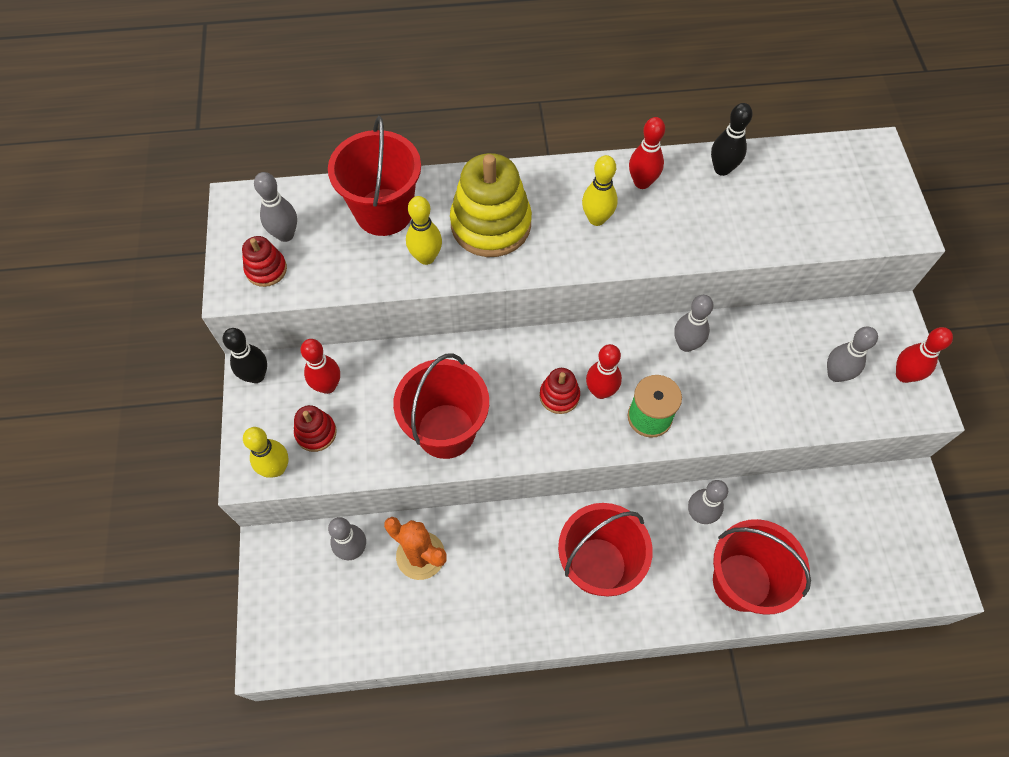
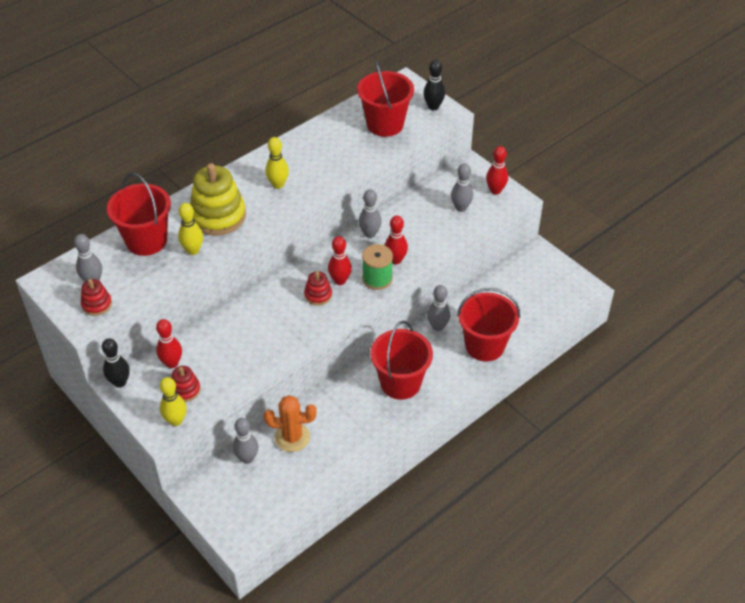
camera: 35 degrees left, 15 degrees down
(446, 431) = (265, 346): red bucket -> red bucket (385, 124)
(642, 182) = (289, 155): red bowling pin -> red bowling pin (395, 260)
(722, 169) = (329, 128): black bowling pin -> black bowling pin (433, 107)

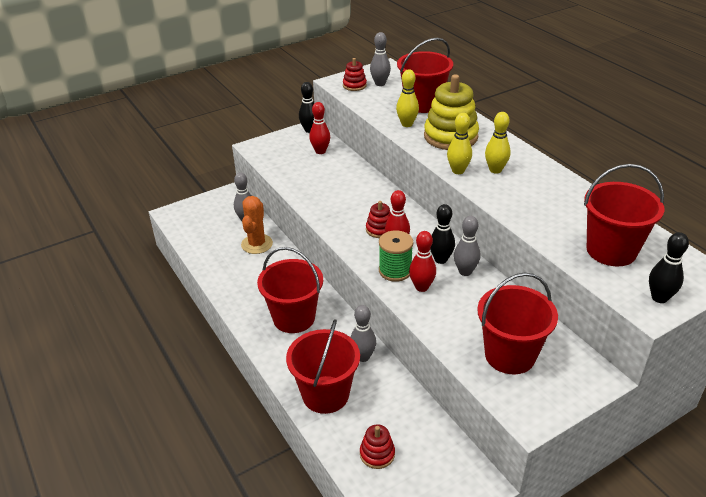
camera: 100 degrees right, 10 degrees down
(176, 420) = (262, 153): yellow bowling pin -> yellow bowling pin (458, 171)
(185, 390) = (290, 157): red stacking toy -> red stacking toy (377, 454)
(356, 250) = (440, 259): none -> black bowling pin
(461, 208) = (509, 355): grey bowling pin -> red bucket
(495, 190) = (546, 397): red bowling pin -> none

